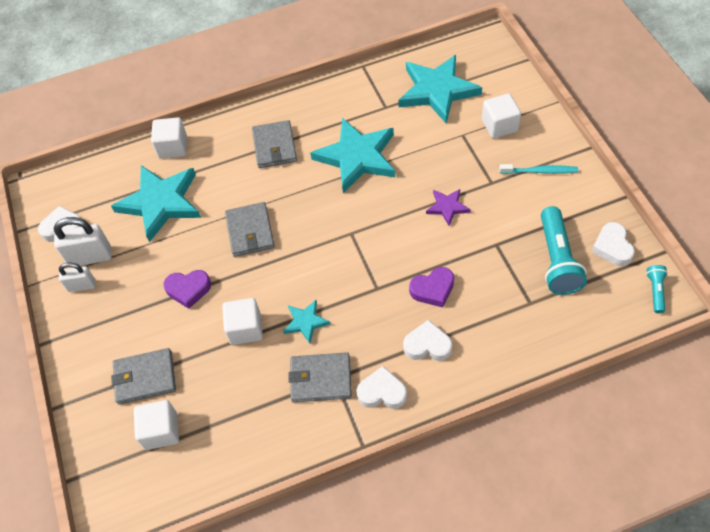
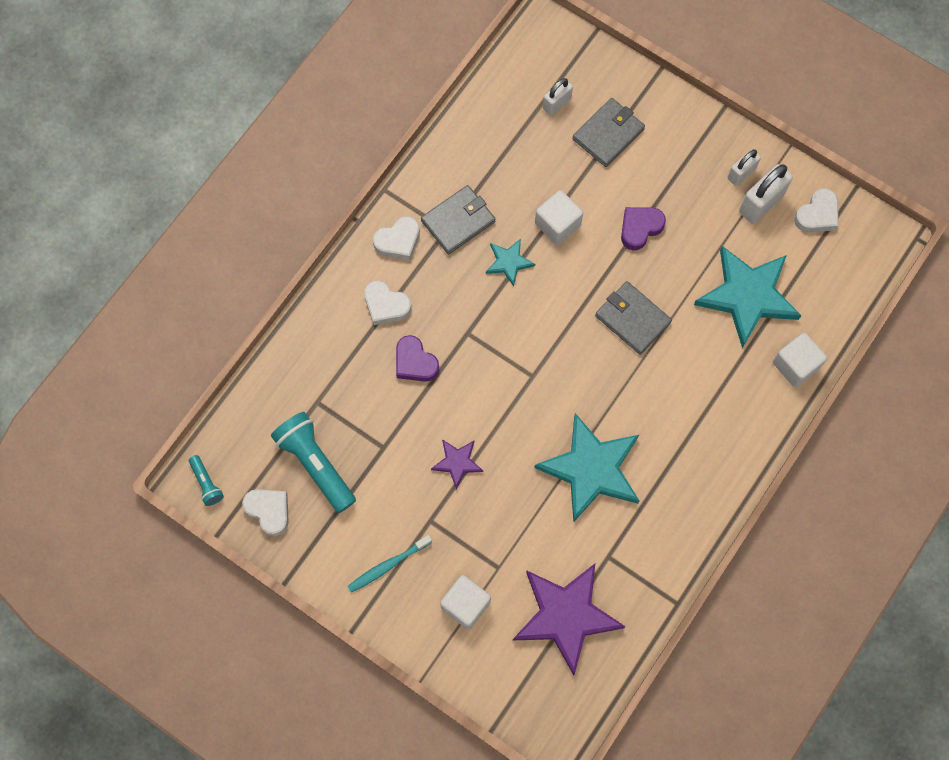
camera: 140 degrees right, 15 degrees up
(161, 431) = (556, 104): white cube -> white padlock
(274, 146) = (689, 430): grey wallet -> none
(427, 345) = (386, 305): white heart -> white heart turned 60 degrees clockwise
(433, 289) = (415, 362): purple heart -> purple heart turned 75 degrees counterclockwise
(437, 91) = (566, 615): turquoise star -> purple star

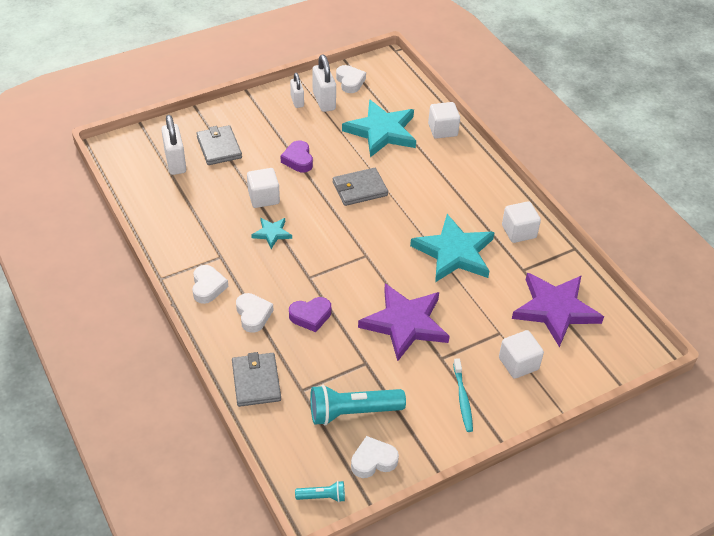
camera: 65 degrees left, 25 degrees down
(386, 305) = (253, 315): white heart -> white heart turned 75 degrees counterclockwise
(457, 462) = (405, 323): purple star -> purple star, size x2.09
(458, 221) = (219, 247): grey wallet -> grey wallet (256, 381)
(556, 104) = (175, 162): white padlock -> white padlock, size x1.60
(668, 528) = (519, 231): none -> white cube

